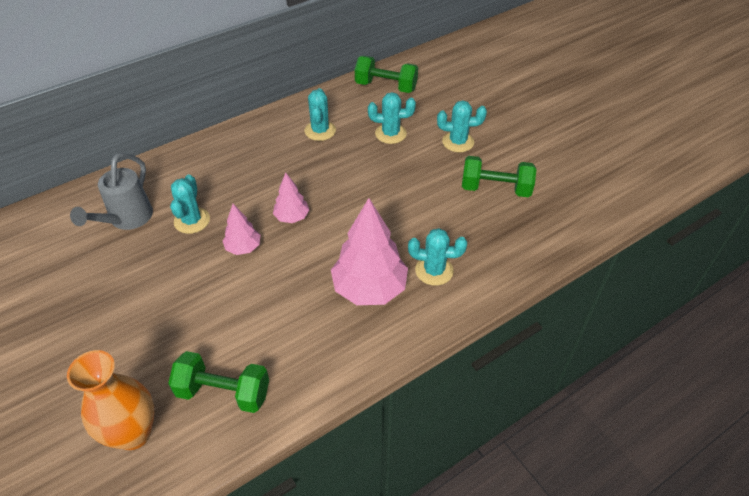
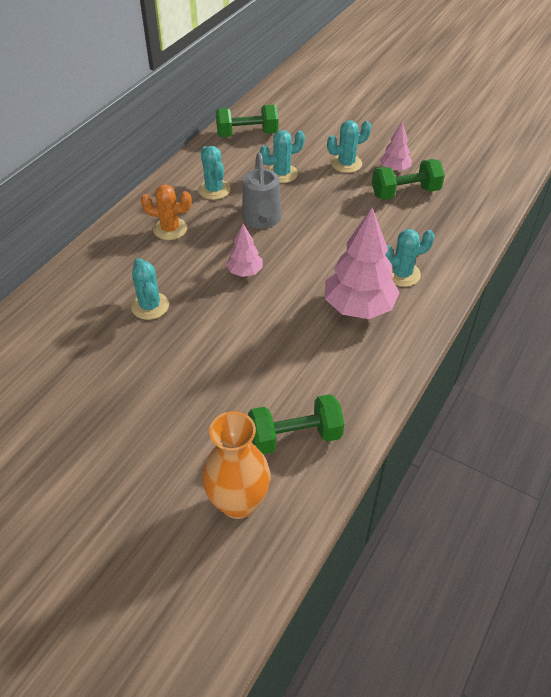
camera: 25 degrees left, 0 degrees up
(127, 219) = (82, 327): grey watering can -> grey watering can (262, 220)
(243, 248) = (219, 312): pink tree -> pink tree (394, 169)
(257, 155) = (170, 229): none -> orange cactus

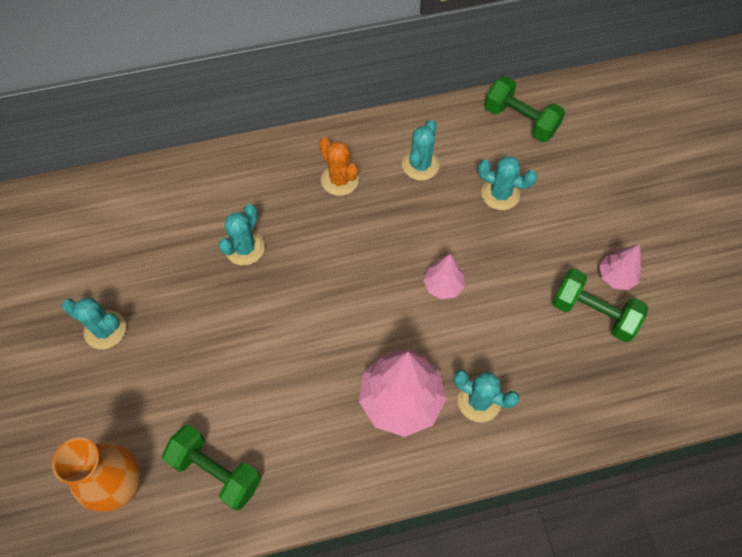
camera: 45 degrees right, 15 degrees up
(245, 272) = (350, 278): pink tree -> pink tree (443, 285)
(262, 220) = (424, 234): grey watering can -> none
(346, 164) = (575, 231): turquoise cactus -> turquoise cactus (105, 330)

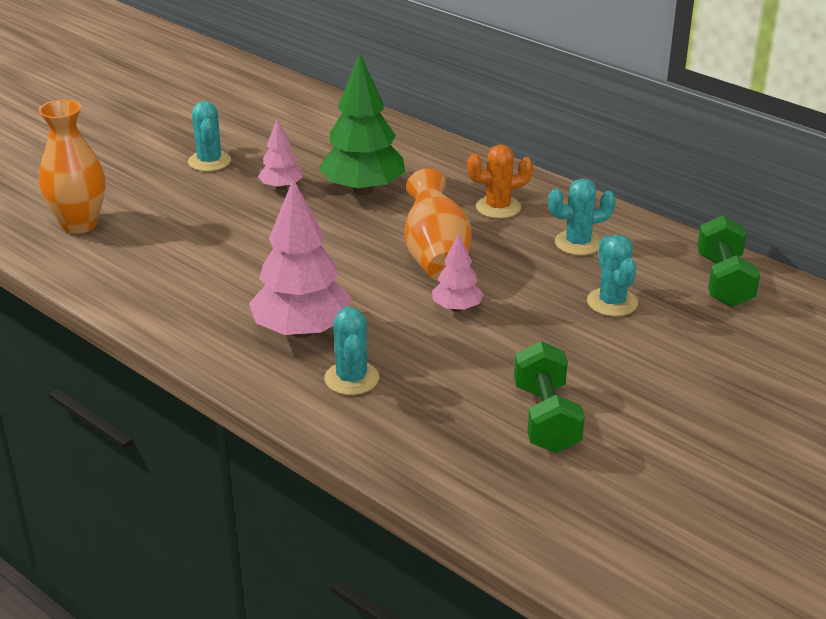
camera: 55 degrees right, 30 degrees down
(216, 471) = (132, 262): green dumbbell -> none
(245, 248) = (363, 190): turquoise cactus -> green tree
(340, 180) = (498, 207): orange cactus -> orange cactus turned 60 degrees clockwise
(371, 257) = (435, 256): none -> orange vase
(616, 276) = (614, 418): pink tree -> pink tree (281, 187)

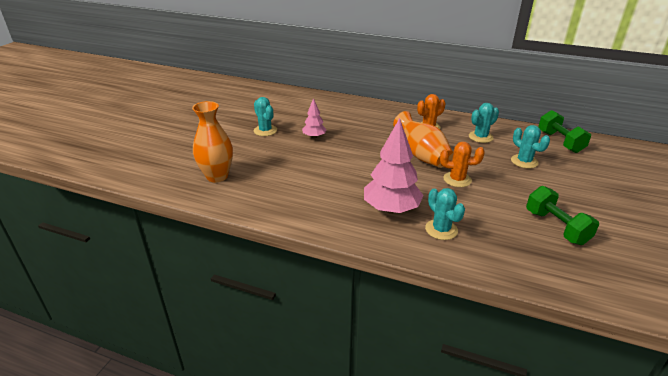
camera: 20 degrees left, 0 degrees up
(363, 190) = (356, 131): green tree -> none
(457, 308) = (457, 179): pink tree -> orange cactus

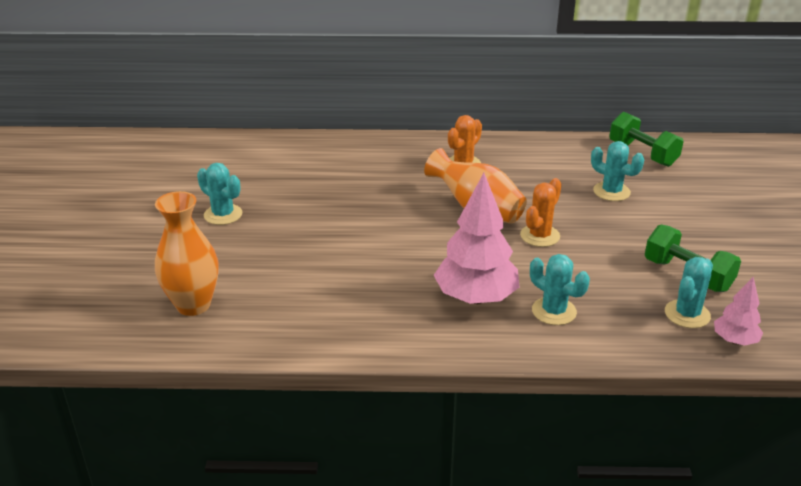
camera: 20 degrees left, 0 degrees up
(314, 137) = (306, 210): pink tree -> pink tree (734, 340)
(457, 179) = (540, 236): orange cactus -> orange cactus turned 45 degrees counterclockwise
(480, 137) = (540, 166): turquoise cactus -> turquoise cactus (687, 314)

